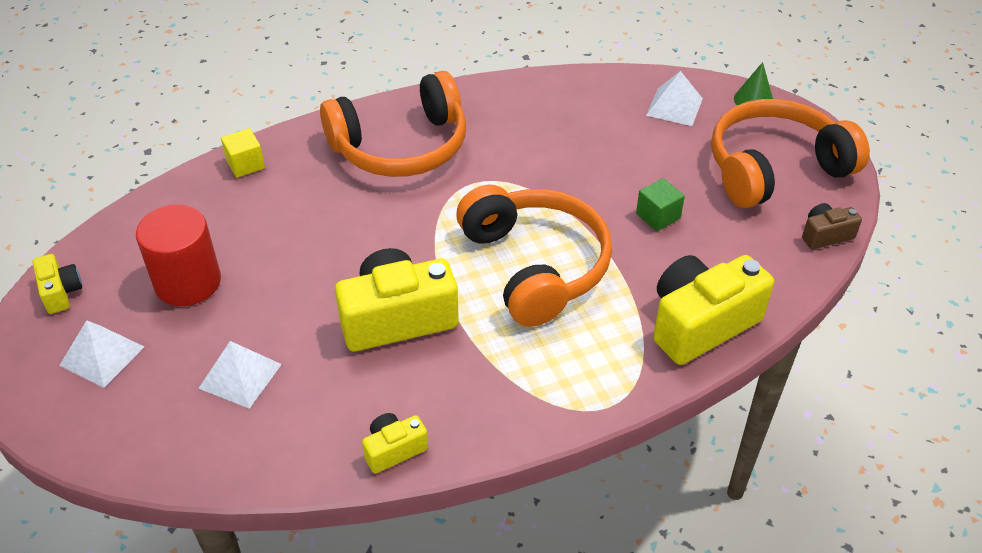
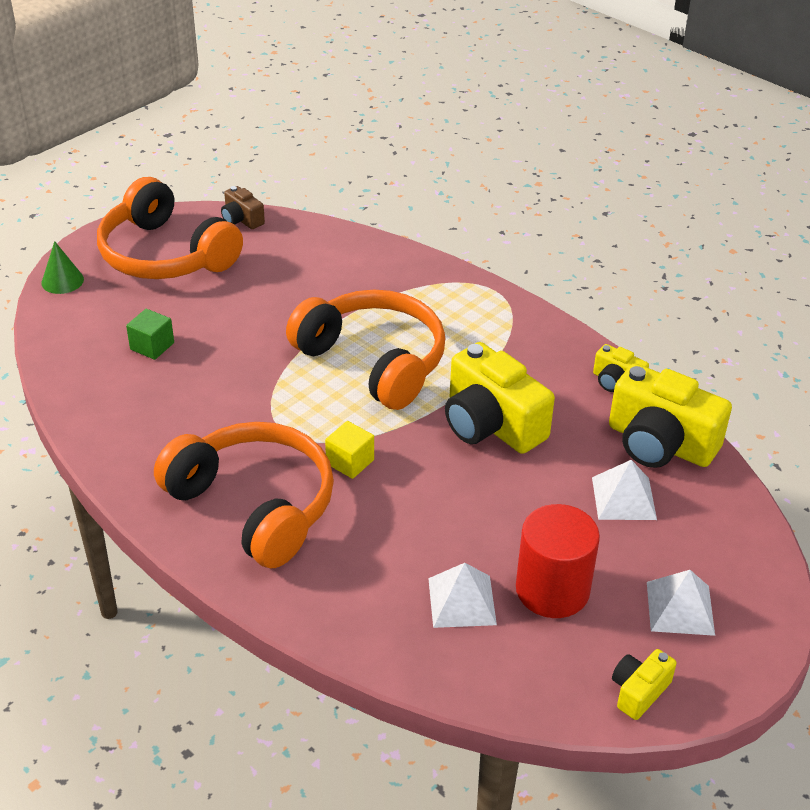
camera: 115 degrees left, 5 degrees down
(245, 164) = (354, 629): yellow cube -> yellow cube (350, 462)
(535, 265) = (374, 361): orange headphones -> orange headphones turned 90 degrees clockwise
(658, 216) = (268, 306): green cube -> green cube (152, 346)
(674, 106) = (94, 327): white pyramid -> white pyramid (462, 601)
(701, 324) = (381, 263): yellow camera -> yellow camera (660, 443)

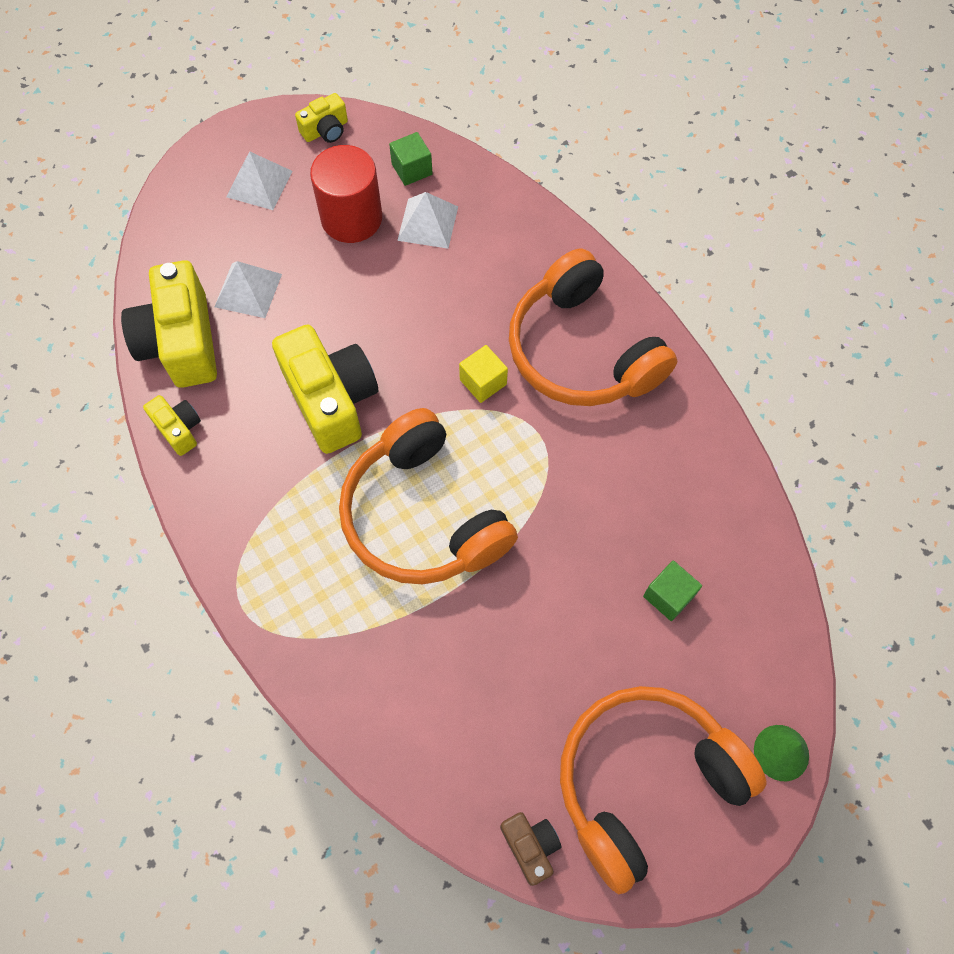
camera: 165 degrees left, 25 degrees up
(165, 255) = (644, 781): orange headphones -> orange headphones turned 90 degrees counterclockwise
(506, 662) = (412, 169): none -> green cube
(660, 443) = (181, 342): yellow camera -> yellow camera turned 150 degrees counterclockwise

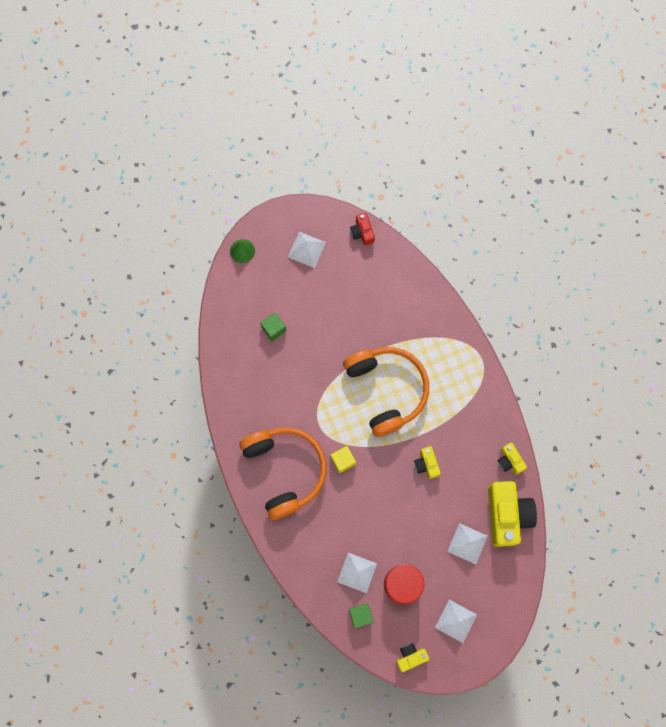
camera: 170 degrees left, 10 degrees up
(331, 400) = (426, 464): yellow camera -> yellow camera, size x0.49
(530, 846) = (362, 232): brown camera -> red camera
(644, 781) = (306, 249): orange headphones -> white pyramid

